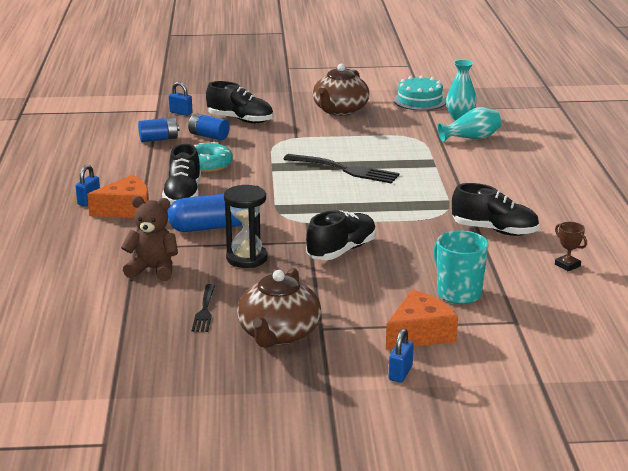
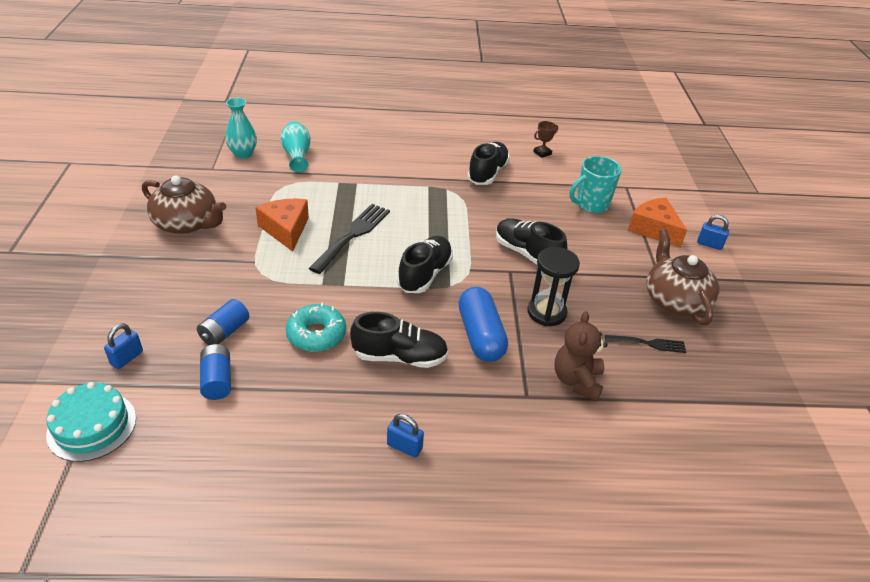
camera: 90 degrees left, 15 degrees up
(127, 209) = (433, 407): orange cheese -> orange cheese (286, 229)
(240, 120) = (181, 302): black shoe -> black shoe (425, 274)
(278, 334) = (675, 300): brown teapot -> brown teapot turned 120 degrees counterclockwise
(419, 100) = (185, 170): turquoise cake -> turquoise cake (92, 426)

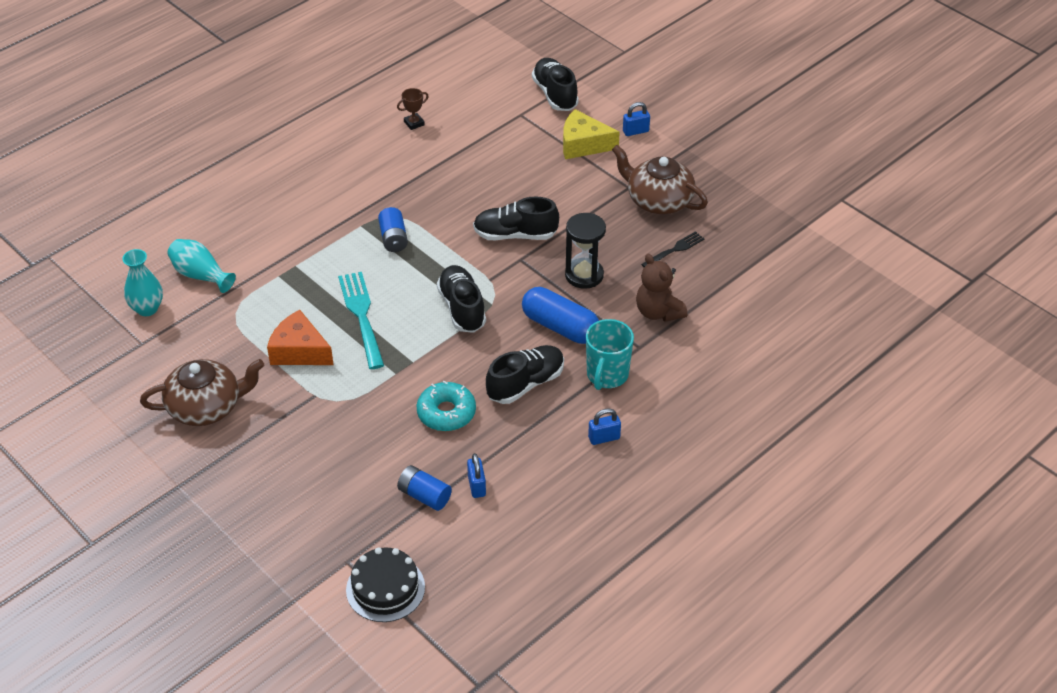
camera: 40 degrees left, 5 degrees up
(92, 426) = (385, 588): turquoise cake -> black cake
(127, 358) = (335, 534): blue padlock -> blue padlock (476, 486)
(224, 332) = (377, 462): blue battery -> blue battery (393, 238)
(353, 235) = (362, 316): black fork -> turquoise fork
(487, 173) = (393, 177): black shoe -> black shoe (555, 94)
(542, 153) = (414, 123): brown trophy -> brown trophy turned 45 degrees clockwise
(591, 204) = (512, 152): turquoise mug -> turquoise mug (607, 375)
(654, 229) = (583, 144): orange cheese -> yellow cheese

